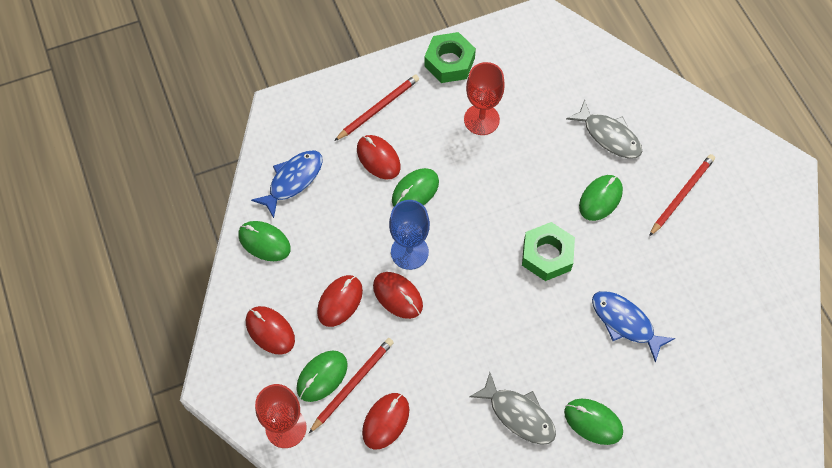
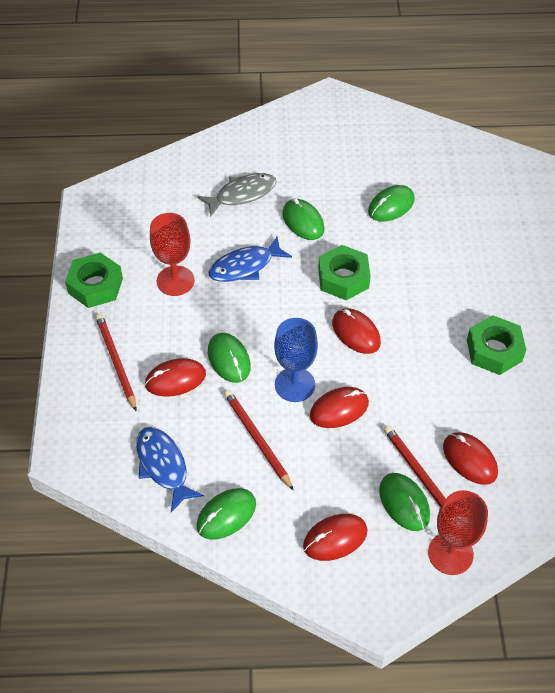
camera: 70 degrees left, 10 degrees down
(340, 301) = (325, 462): red mouse -> red mouse (356, 333)
(518, 414) = (494, 350): grey fish -> green nut
(593, 422) = (517, 299): green mouse -> green mouse (391, 206)
(625, 323) = (431, 245): blue fish -> blue fish (245, 266)
(681, 195) = (324, 167): red pencil -> red pencil (257, 439)

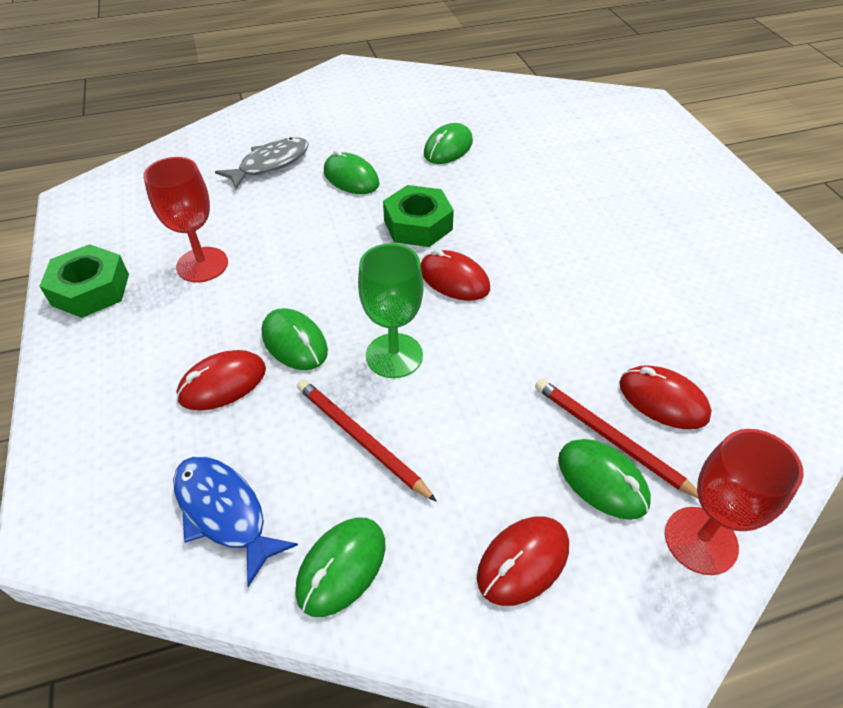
camera: 15 degrees left, 5 degrees down
(116, 362) = (130, 378): red pencil -> none
(245, 266) = (291, 234): blue fish -> none
(295, 384) = (394, 355): blue goblet -> green goblet
(339, 409) = (464, 374): red mouse -> none
(494, 350) = (629, 266): green nut -> none

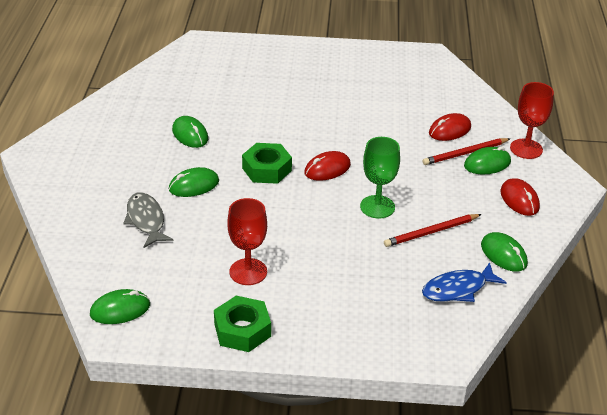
camera: 70 degrees left, 10 degrees down
(222, 383) = (366, 277): red mouse -> none
(294, 342) = (347, 242): green mouse -> green mouse (120, 310)

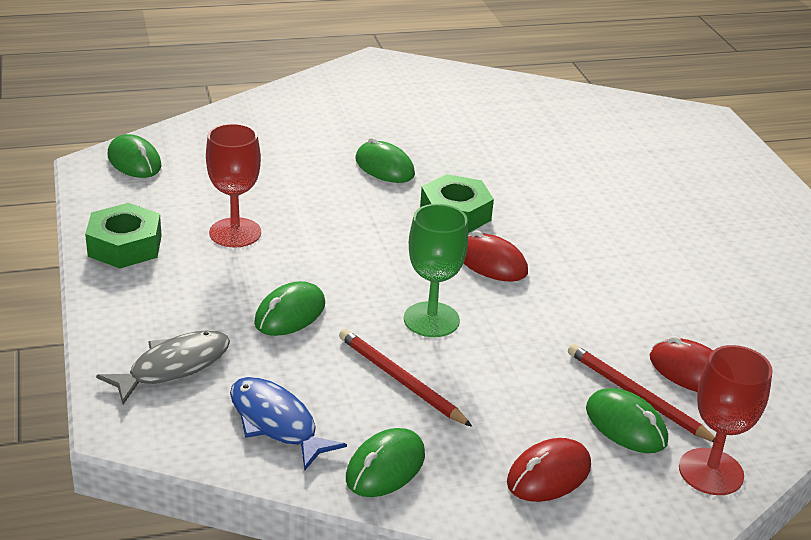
camera: 70 degrees right, 5 degrees down
(146, 220) = (298, 148): grey fish -> grey fish (173, 367)
(190, 135) = (488, 147): green mouse -> green mouse (290, 314)

